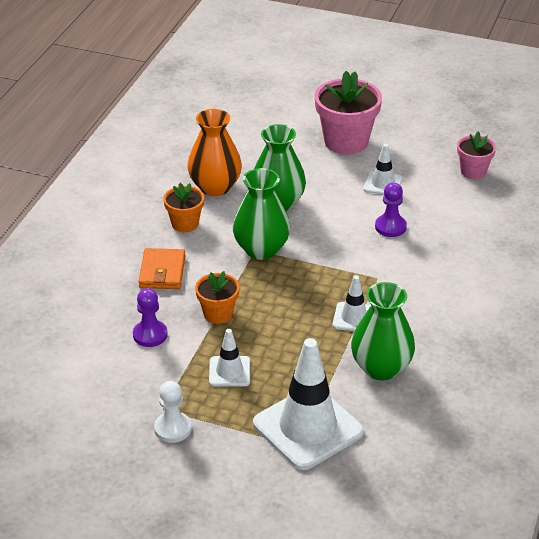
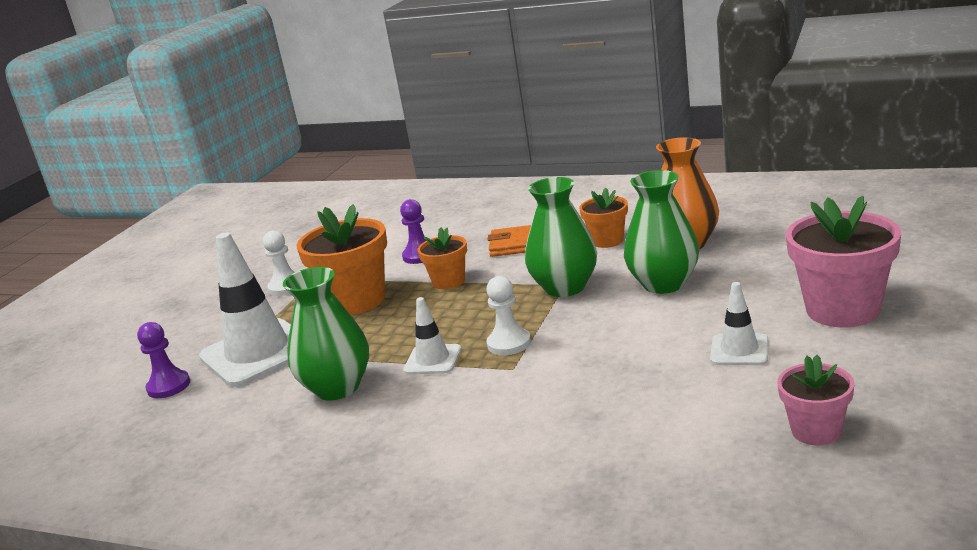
camera: 95 degrees right, 15 degrees down
(229, 371) = (356, 301): white traffic cone -> orange flower pot
(341, 279) = (509, 343): none -> white pawn
(390, 227) = (630, 367): purple pawn -> purple pawn (168, 386)

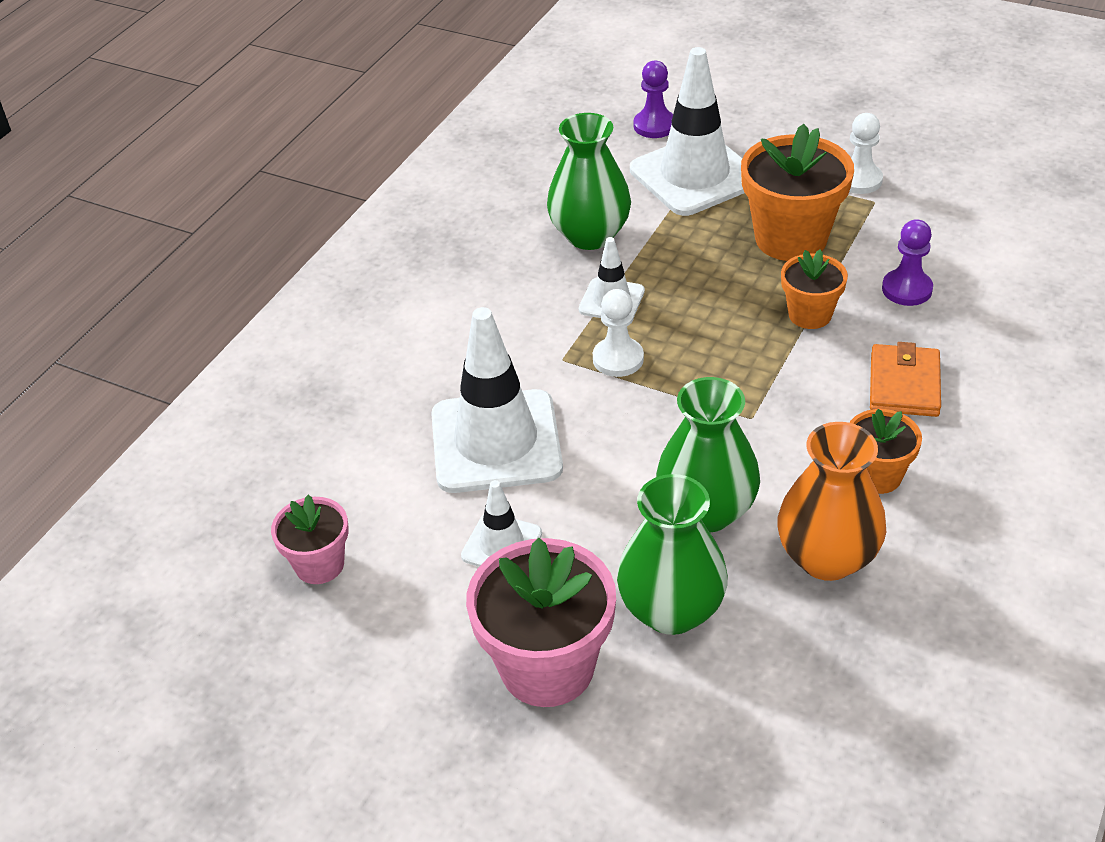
camera: 95 degrees right, 20 degrees up
(565, 287) = (741, 417): green vase -> green vase (671, 610)
(625, 377) = (496, 442): none -> white traffic cone

